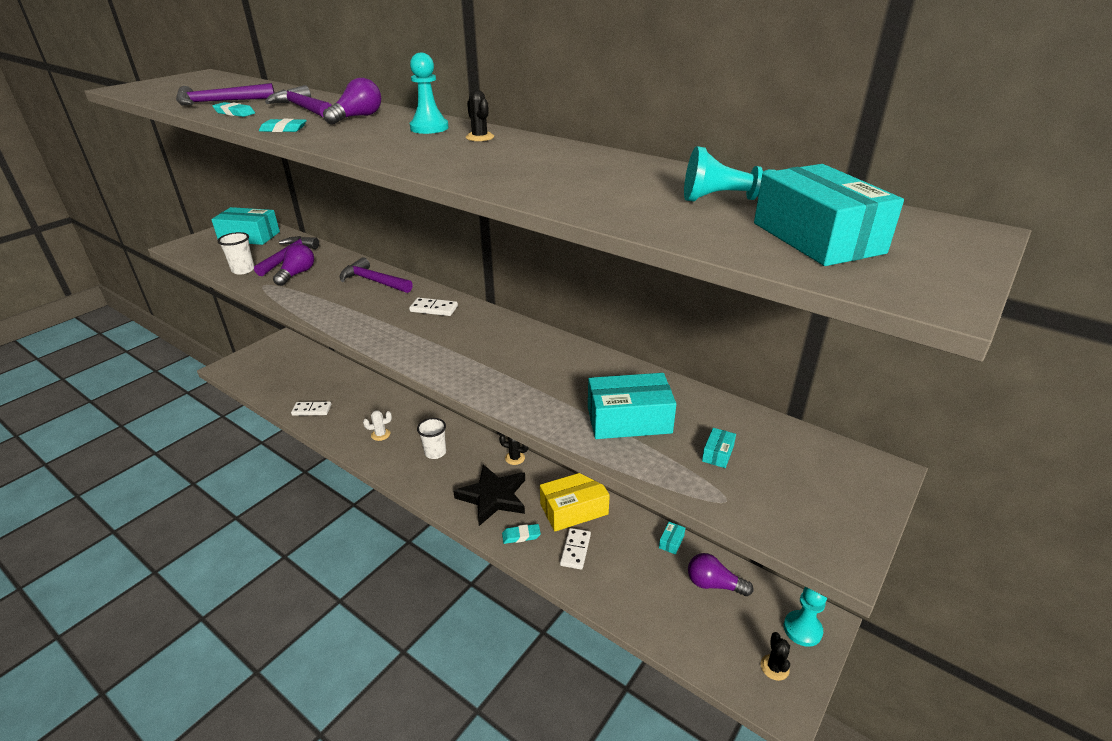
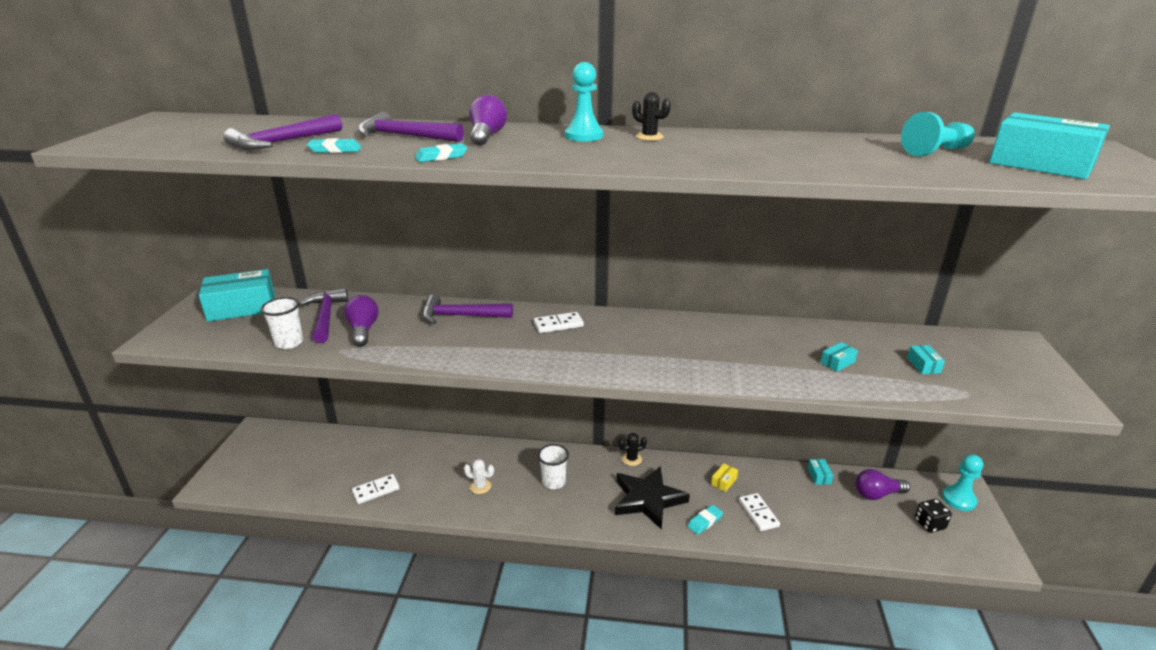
camera: 30 degrees left, 5 degrees down
(380, 434) = (480, 486): white cactus -> white cactus turned 60 degrees clockwise
(574, 509) = (724, 481): yellow box -> yellow box, size x0.43
(629, 420) = (837, 362): turquoise box -> turquoise box, size x0.43
(739, 637) = (929, 524): none -> black dice
(774, 667) = (969, 534): black cactus -> none

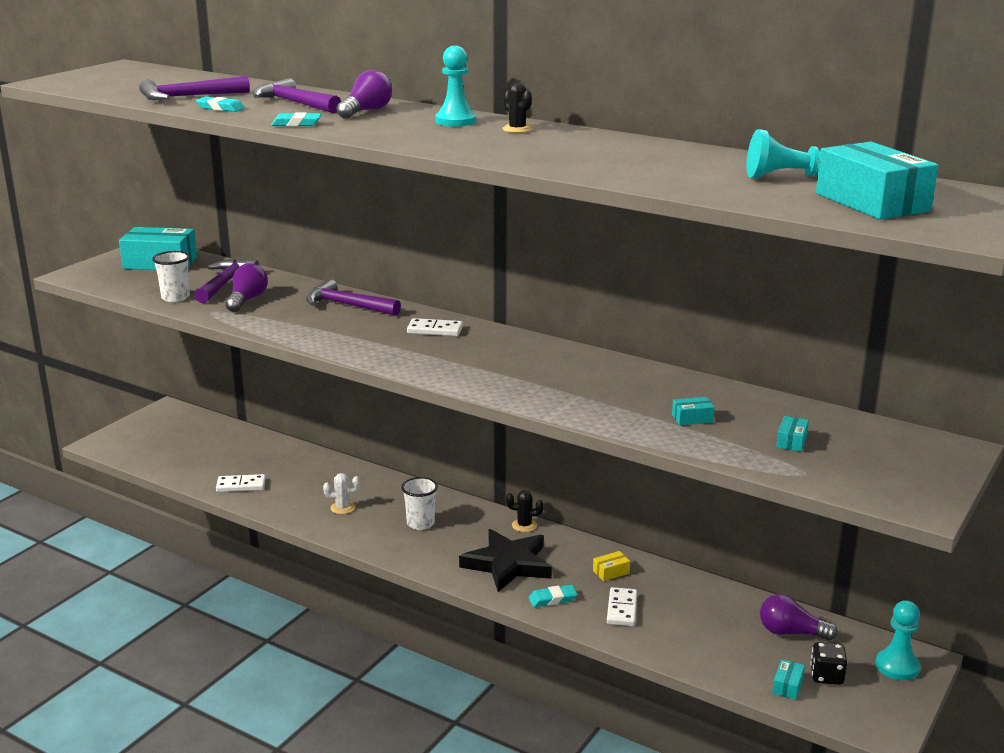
camera: 25 degrees right, 5 degrees down
(480, 486) = (343, 508): white cactus -> white cactus turned 45 degrees counterclockwise
(819, 476) = (735, 597): turquoise box -> turquoise box (787, 686)

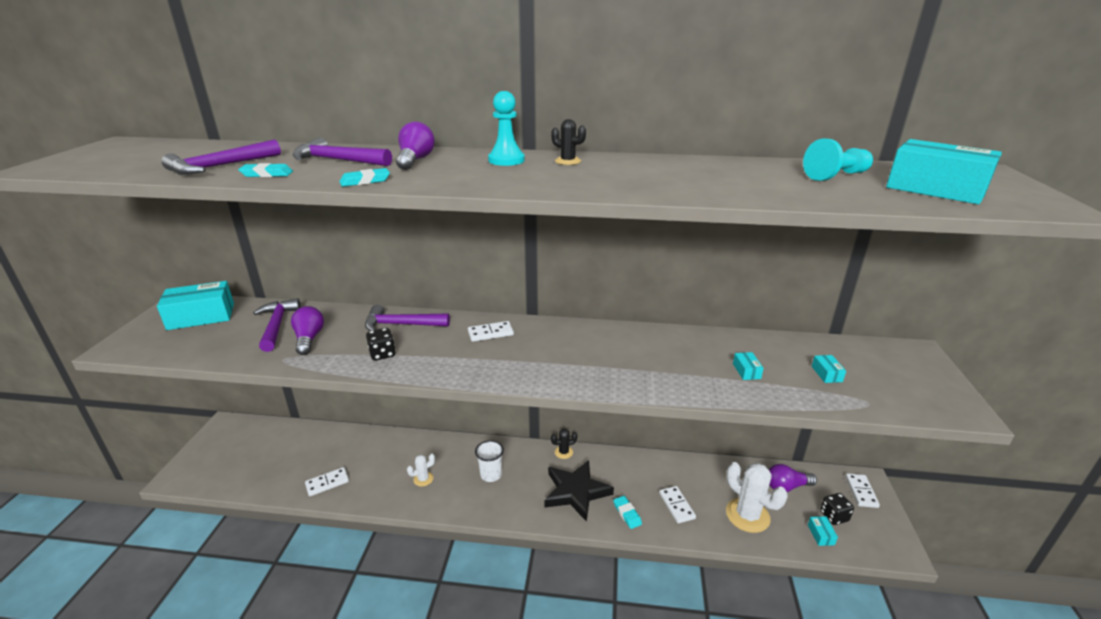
camera: 25 degrees left, 5 degrees up
(175, 297) = (238, 351): white cup -> none
(307, 326) = (382, 354): none -> black dice
(552, 599) = (627, 514): turquoise eraser -> turquoise eraser turned 75 degrees counterclockwise
(611, 572) = (646, 474): yellow box -> none
(692, 418) = (746, 371): turquoise box -> turquoise box turned 60 degrees counterclockwise
(706, 642) = (747, 515): none -> white cactus
(897, 666) = (861, 492): turquoise pawn -> white domino

